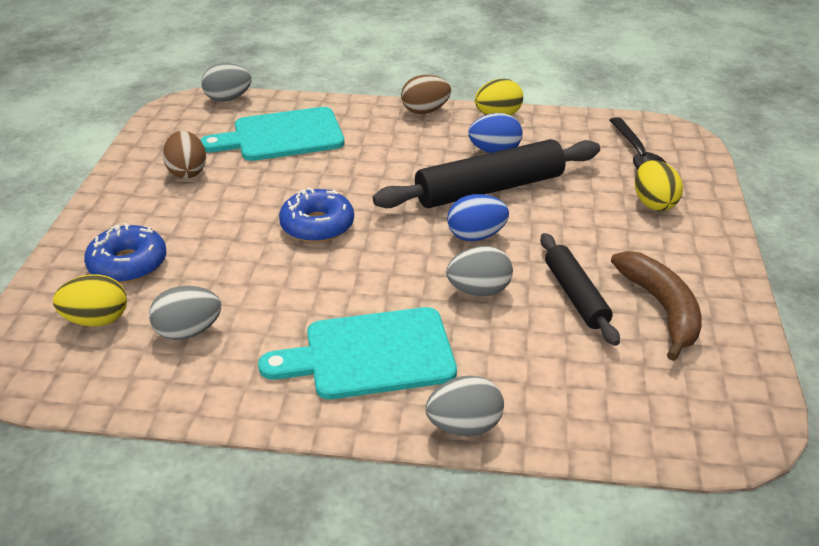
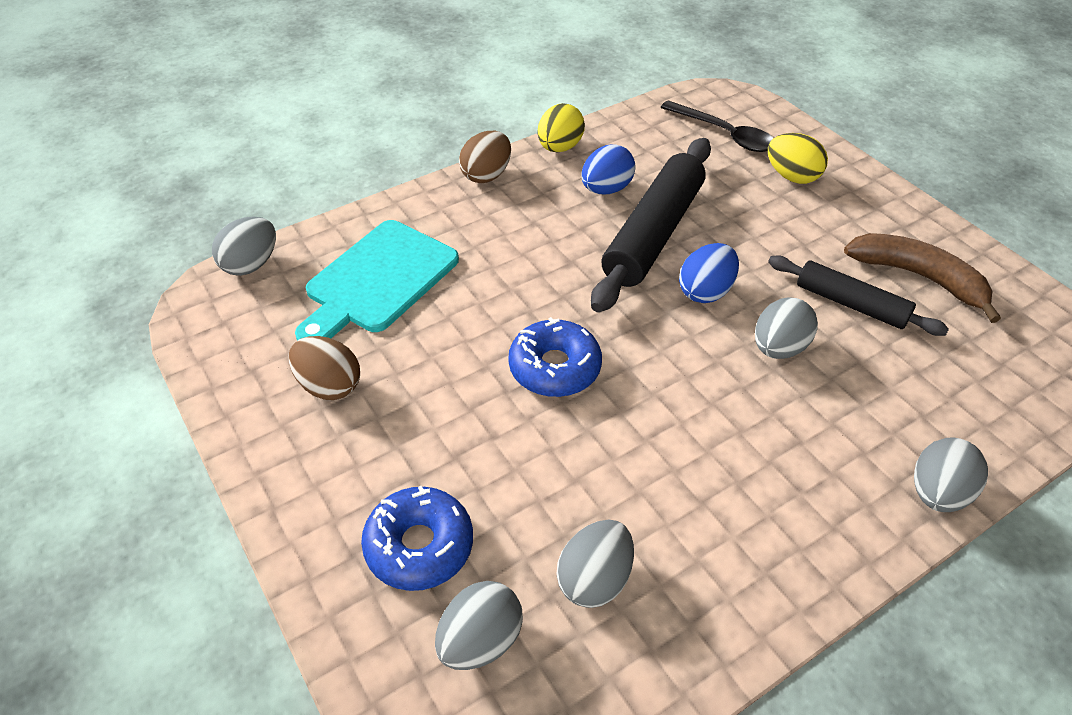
camera: 40 degrees left, 10 degrees up
(97, 320) = (480, 640): yellow egg -> grey egg
(371, 354) = (782, 477): turquoise cutting board -> none

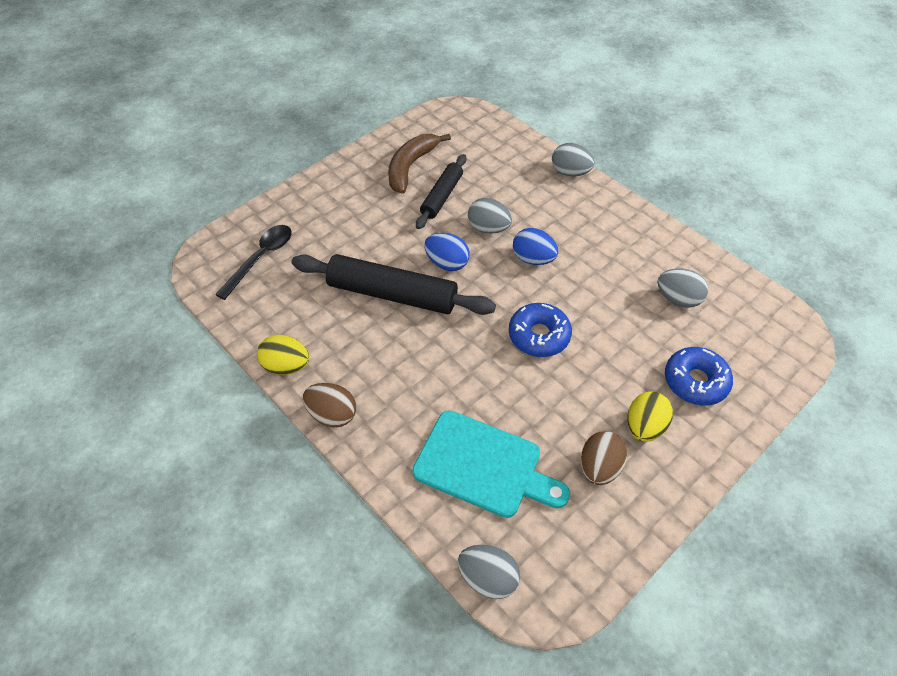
camera: 100 degrees left, 5 degrees up
(480, 640) = (734, 342): grey egg -> none
(606, 189) = (342, 327): blue egg -> blue egg (533, 259)
(791, 176) = (314, 221): yellow egg -> yellow egg (644, 427)

